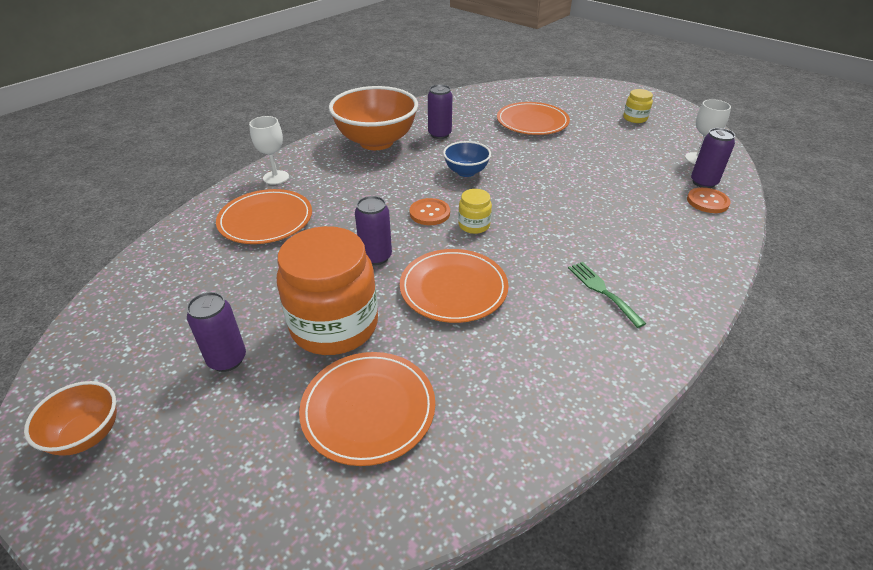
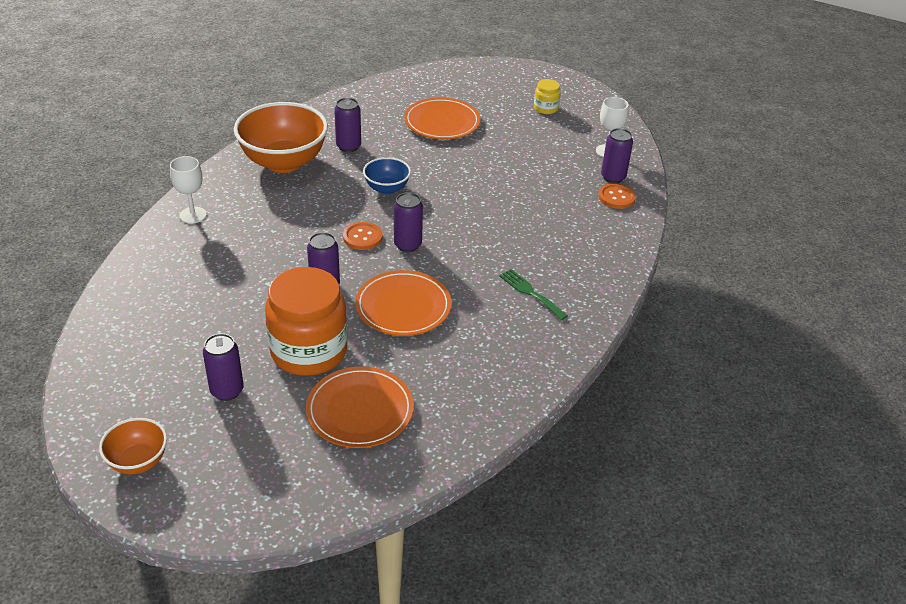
camera: 15 degrees left, 0 degrees up
(266, 220) = (203, 262): orange plate -> none
(474, 225) = (407, 245): yellow jar -> purple can

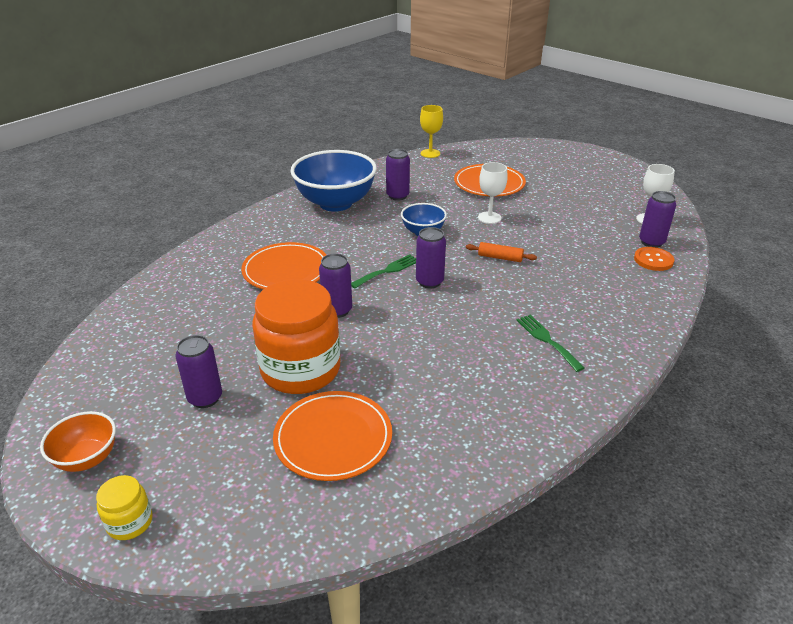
camera: 15 degrees right, 5 degrees down
(193, 215) = (239, 237): white goblet -> white goblet (489, 218)
(284, 162) = (335, 203): orange bowl -> blue bowl
(362, 237) = (387, 271): orange button -> green fork
(369, 87) = (430, 153): none -> yellow goblet
(403, 306) = (409, 338): orange plate -> orange plate (286, 270)
(471, 210) = (500, 257): none -> orange rolling pin
(545, 108) = (591, 180): yellow jar -> yellow jar (130, 522)

